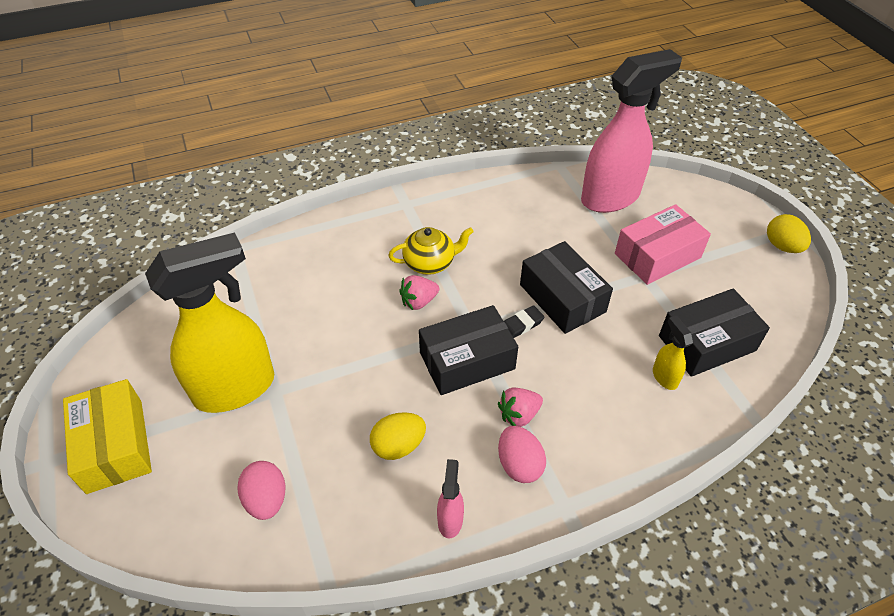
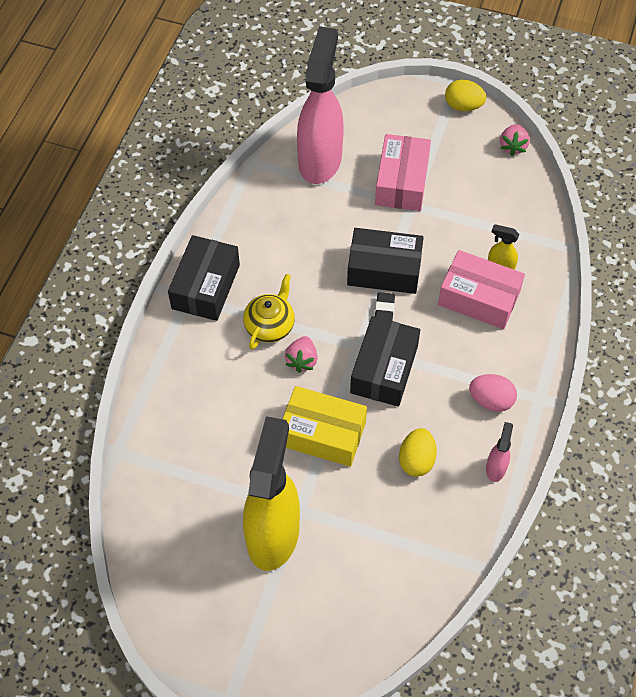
camera: 50 degrees left, 10 degrees up
(115, 445) = (255, 645): yellow box -> yellow box (322, 434)
(266, 499) = (390, 568): pink egg -> none
(450, 519) = (496, 468): pink spray bottle -> pink spray bottle turned 60 degrees clockwise
(519, 415) = (455, 372): pink strawberry -> pink strawberry (513, 146)
(614, 382) = (478, 298): none -> pink box
(707, 343) = (497, 221): black box -> black box (206, 287)

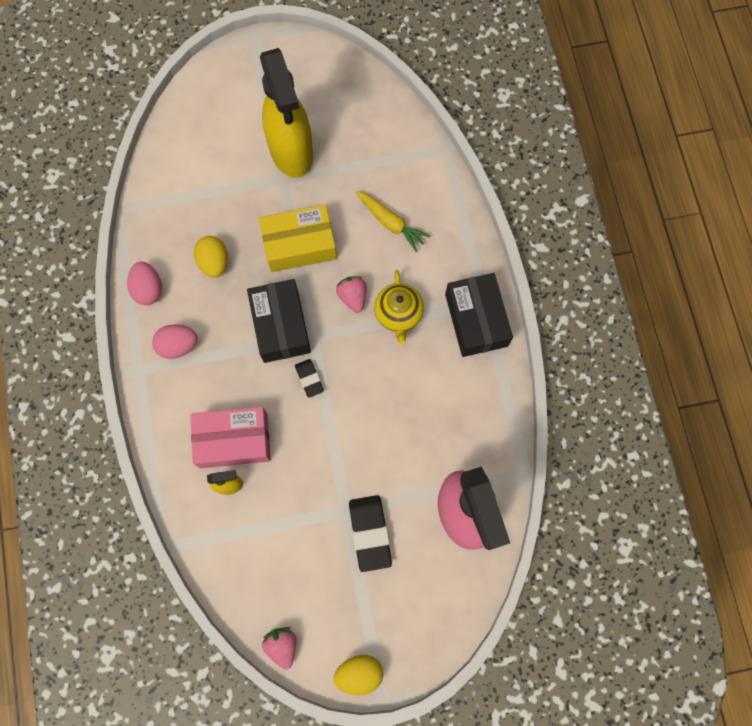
camera: 150 degrees right, 15 degrees up
(221, 408) = (391, 223): none -> yellow carrot
(384, 269) = (333, 423): black box -> none
(401, 182) = (370, 533): pink box -> black eraser
(496, 468) = (148, 289): pink spray bottle -> pink egg

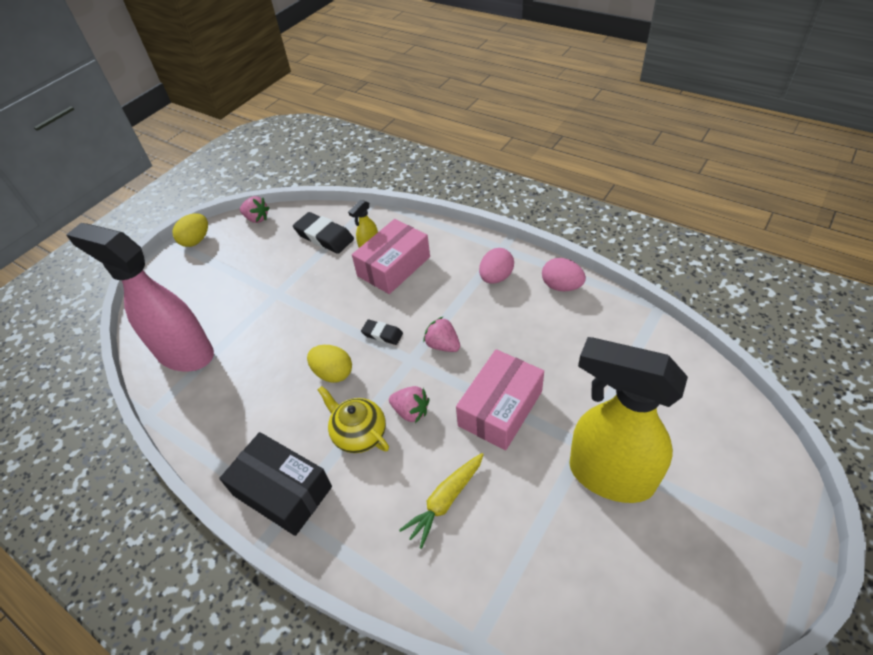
camera: 140 degrees right, 25 degrees down
(214, 262) = (544, 338): yellow egg -> yellow egg (333, 373)
(280, 326) = (443, 345): black box -> pink strawberry
(299, 244) = (500, 408): yellow box -> pink box
(370, 533) = (248, 295): black eraser -> black eraser (324, 236)
(391, 223) = (445, 501): yellow carrot -> yellow carrot turned 45 degrees counterclockwise

